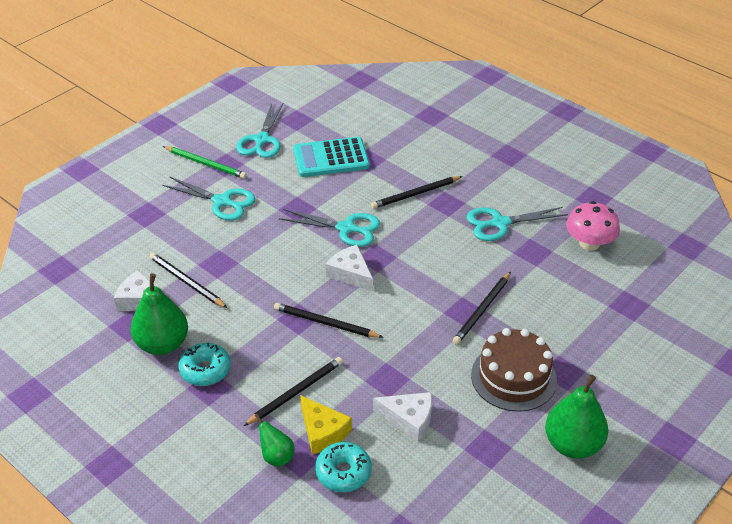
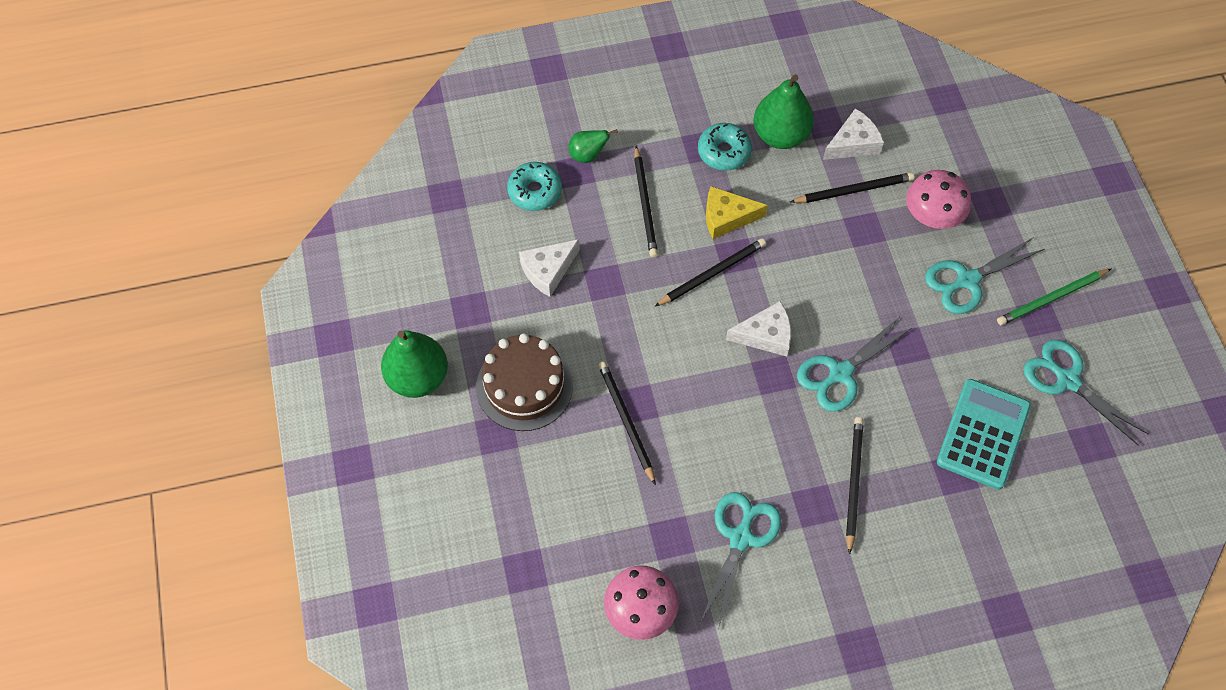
camera: 125 degrees right, 20 degrees up
(179, 236) = (932, 215): none -> pink mushroom
(322, 431) = (587, 200): yellow cheese -> yellow cheese (727, 217)

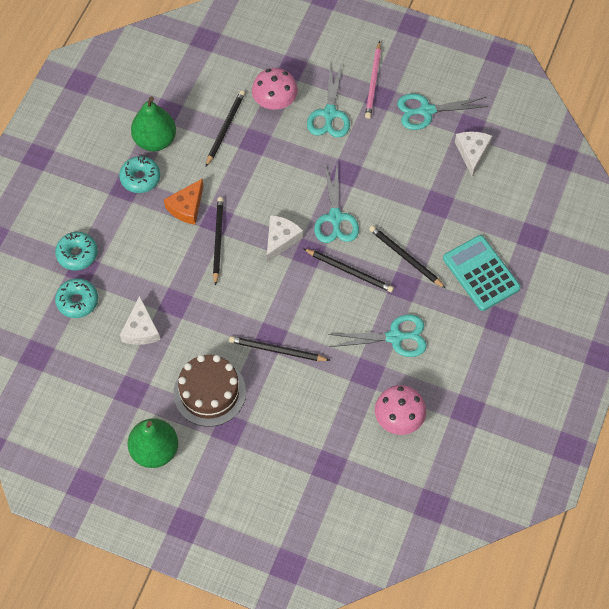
camera: 55 degrees left, 0 degrees up
(588, 155) = (77, 254): green pear -> turquoise donut
(645, 204) = (140, 245): black pencil -> black pencil (350, 271)
(727, 217) = (187, 207): yellow cheese -> orange cheese
(740, 538) = (395, 337): turquoise scissors -> turquoise scissors turned 120 degrees clockwise
(853, 143) = (194, 107): white cheese -> white cheese (472, 153)
(983, 434) = (426, 174): turquoise calculator -> turquoise calculator (481, 273)
(1051, 298) = (373, 82): green pencil -> pink pencil

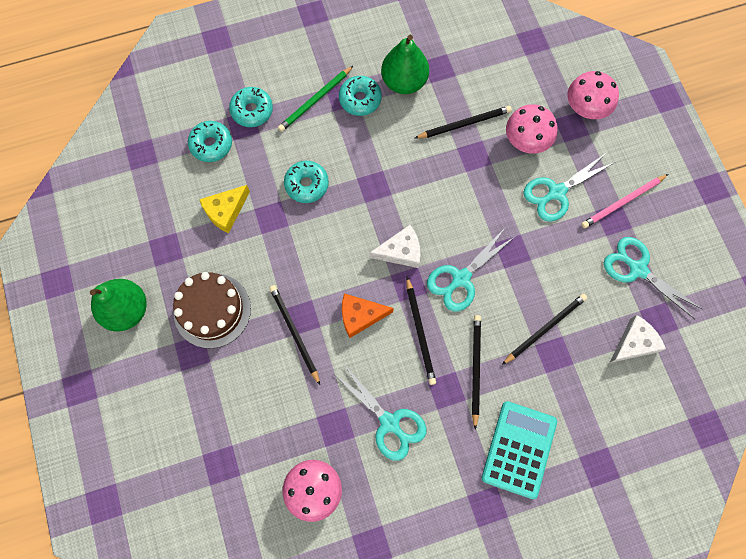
camera: 50 degrees right, 10 degrees up
(111, 207) = (315, 100): none -> green pencil
(141, 329) = (225, 211): white cheese -> yellow cheese
(173, 261) = (307, 185): none -> turquoise donut
(187, 207) = (365, 154): orange cheese -> orange cheese (360, 316)
(218, 240) = (356, 203): black pencil -> black pencil (545, 328)
(286, 48) = (586, 107): none -> pink mushroom

